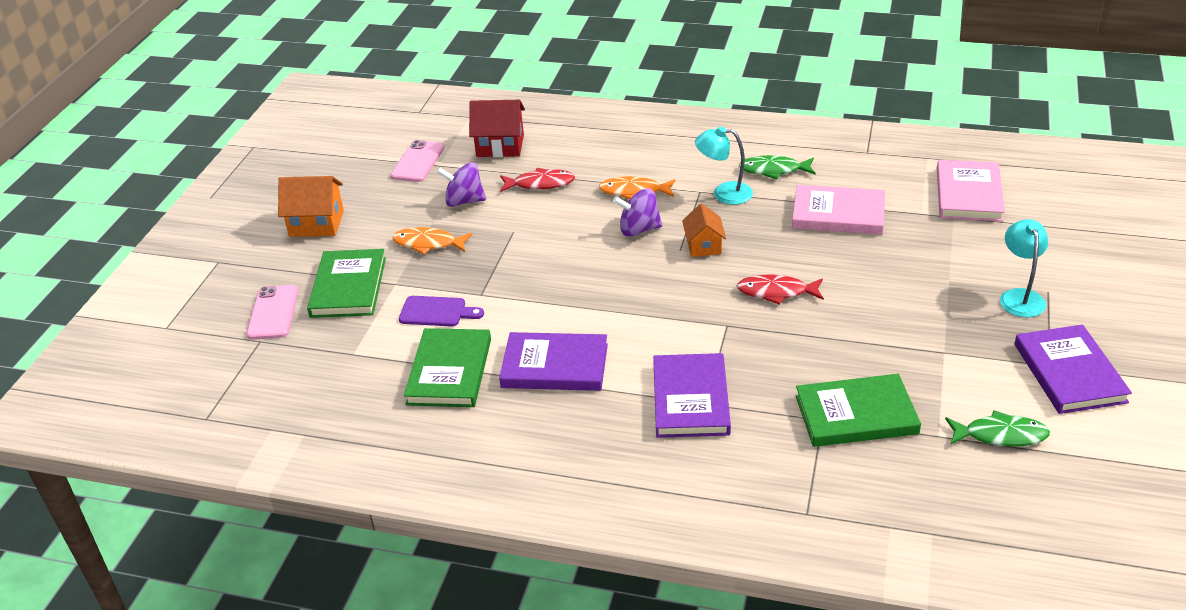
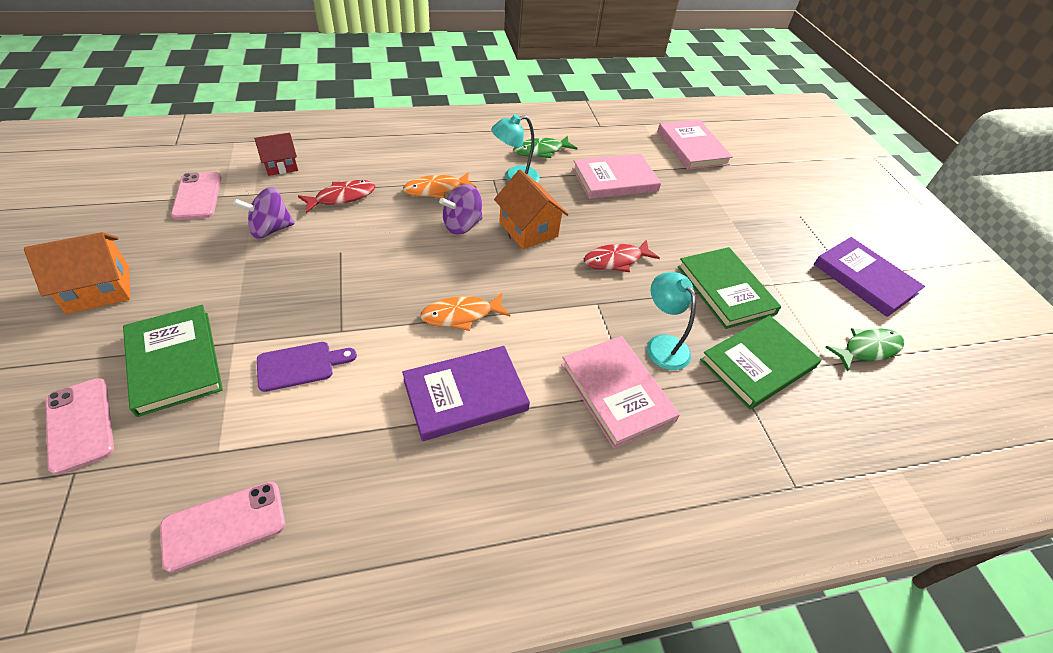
camera: 35 degrees left, 10 degrees up
(338, 398) = (224, 525): none -> pink phone
(428, 244) = (252, 285): orange fish -> orange fish (461, 315)
(449, 371) = (352, 438): green book -> green book (725, 290)
(500, 146) = (281, 166): red house -> red house, size x0.66
(690, 399) = (616, 392): purple book -> pink book
(703, 245) = (528, 229): orange house -> orange house, size x1.51
(1020, 297) = (786, 223): turquoise lamp -> turquoise lamp (662, 345)

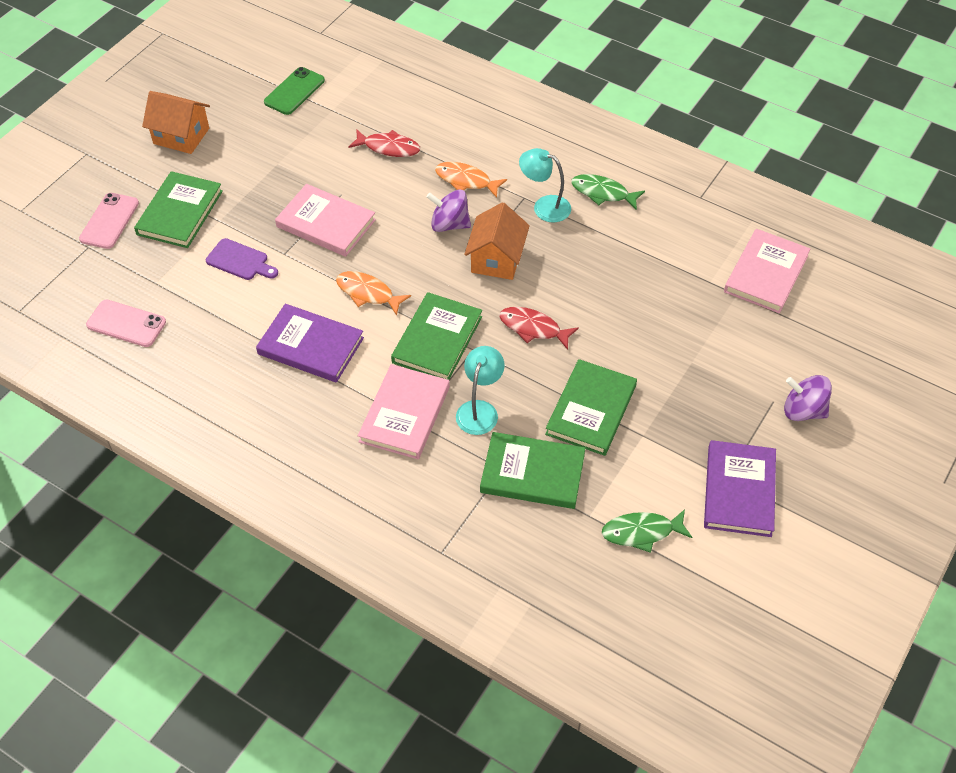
camera: 50 degrees right, 5 degrees up
(197, 196) = (294, 91): pink phone -> green phone
(270, 229) = (314, 148): purple spinning top -> purple spinning top (803, 410)
(281, 166) = (374, 93): red house -> none
(562, 314) = (437, 339): none -> green book
(615, 180) = (634, 260): pink book -> pink book (326, 223)
(867, 349) = (641, 532): green fish -> green fish turned 150 degrees clockwise

